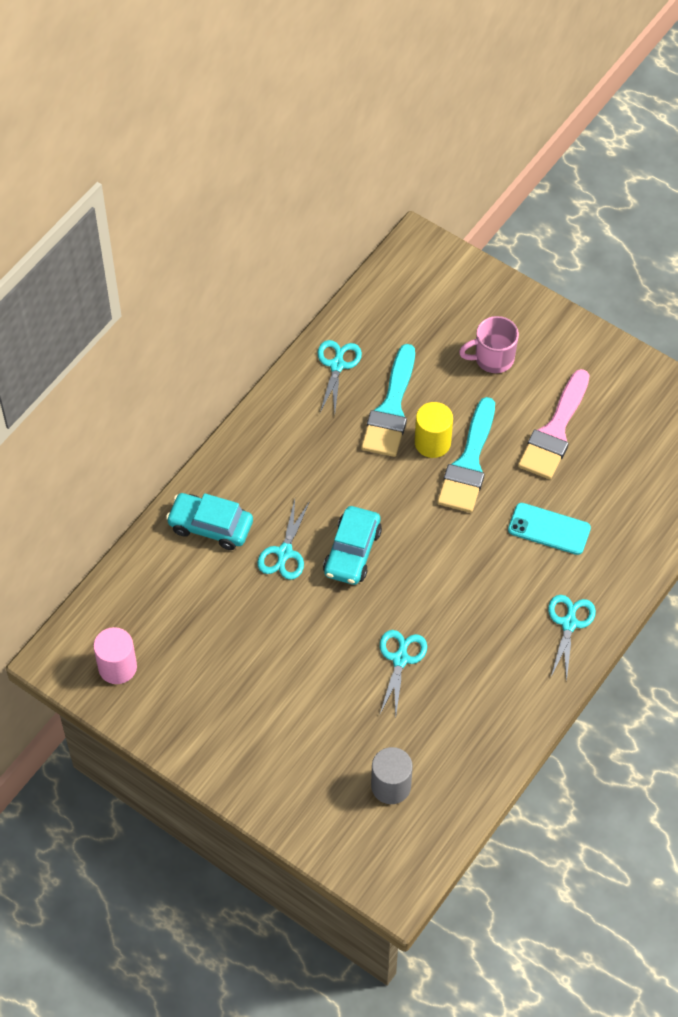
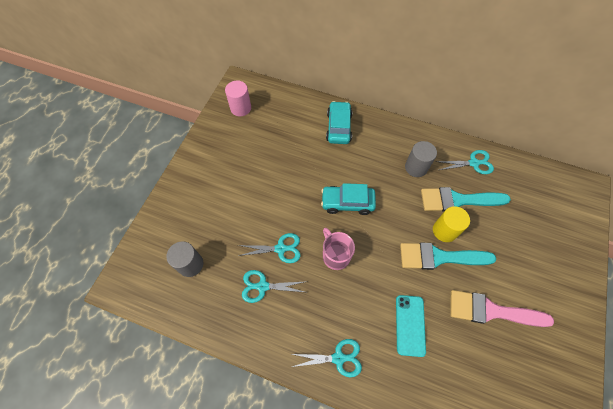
camera: 75 degrees right, 5 degrees up
(284, 553) = (334, 167): turquoise scissors -> turquoise scissors (262, 286)
(320, 442) = (416, 167): none -> grey cylinder
(492, 358) = (528, 254): pink mug -> pink mug (335, 255)

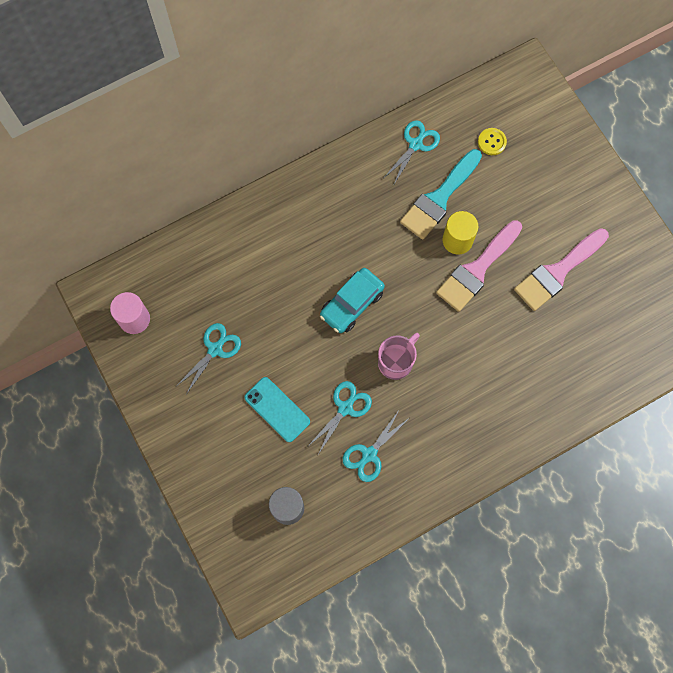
camera: 50 degrees left, 10 degrees up
(335, 255) = (396, 362): pink mug -> pink mug turned 120 degrees clockwise
(338, 127) = (256, 236): turquoise car -> none
(339, 358) = (489, 437): turquoise scissors -> turquoise scissors (215, 349)
(410, 325) = (512, 352): turquoise phone -> turquoise phone (277, 409)
(416, 167) = (372, 203): grey cylinder -> none
(439, 257) = (477, 269): turquoise brush -> pink brush
(523, 202) = (492, 142): none -> yellow button

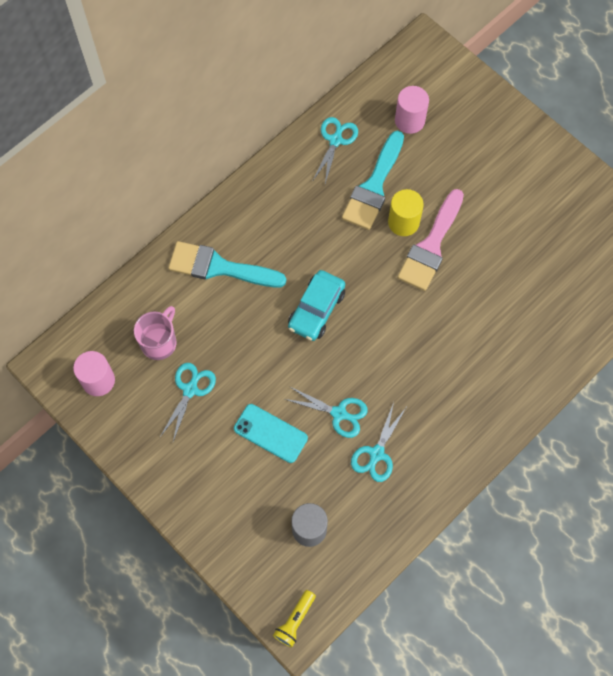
camera: 15 degrees left, 5 degrees down
(251, 588) = (295, 621): none -> yellow flashlight
(273, 240) = (219, 267): none -> turquoise brush
(345, 407) = (339, 413): turquoise scissors -> turquoise scissors turned 90 degrees clockwise
(396, 362) = (377, 355): pink mug -> pink mug (159, 342)
(492, 142) = (409, 120): yellow button -> pink cylinder
(558, 272) = (510, 228): pink brush -> none

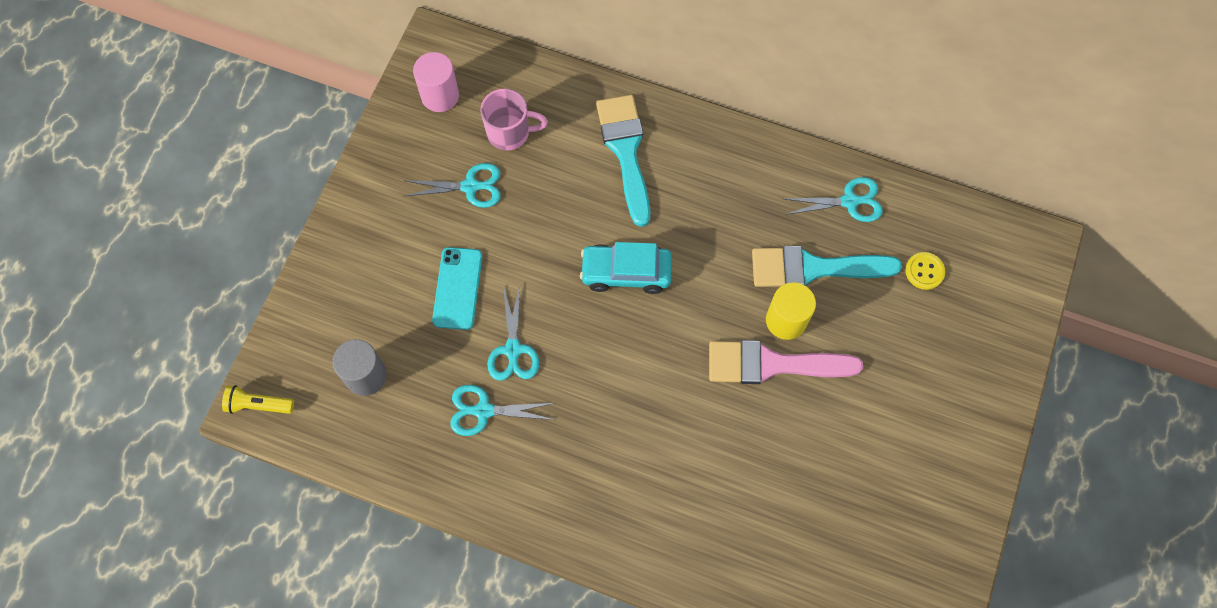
camera: 65 degrees right, 0 degrees up
(409, 120) = (924, 271): pink cylinder -> yellow button

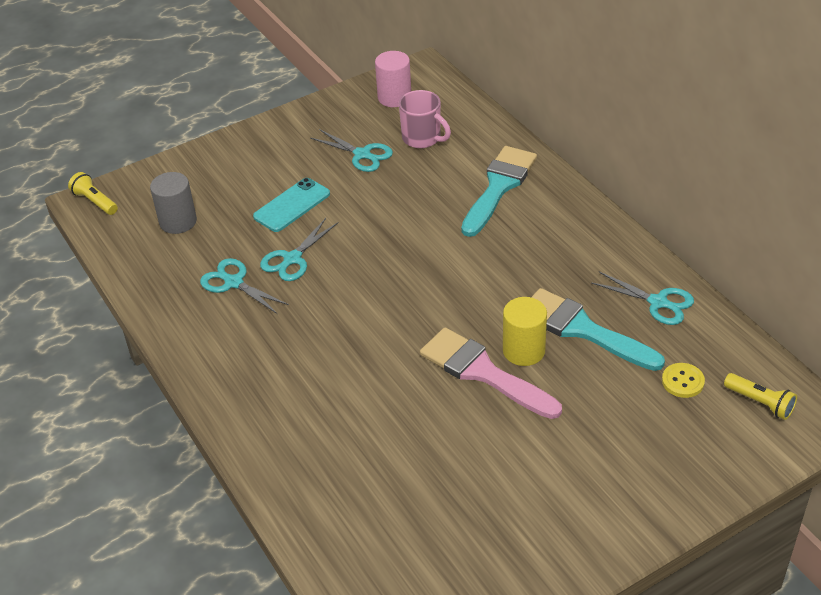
camera: 40 degrees right, 25 degrees down
(626, 272) = (424, 256): turquoise car -> none
(991, 255) = (760, 403): none -> yellow flashlight

